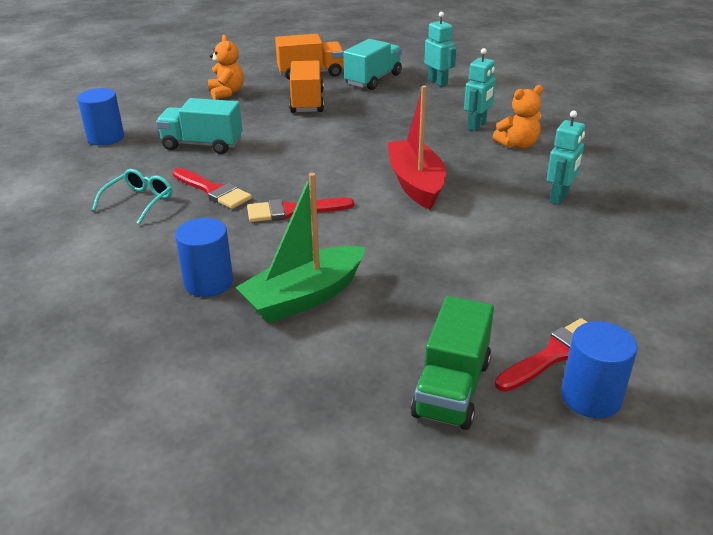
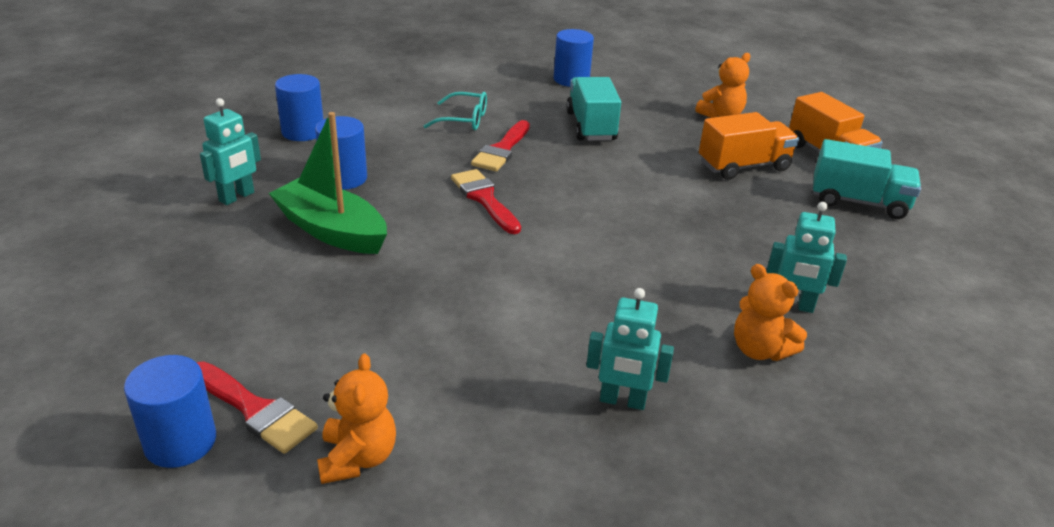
camera: 70 degrees right, 0 degrees up
(83, 303) = (303, 132): none -> blue cylinder
(416, 183) = (588, 270): red boat -> none
(437, 82) = (907, 256): turquoise robot -> turquoise robot (237, 197)
(452, 388) = (196, 337): green truck -> none
(610, 306) = (357, 458): none -> orange teddy bear

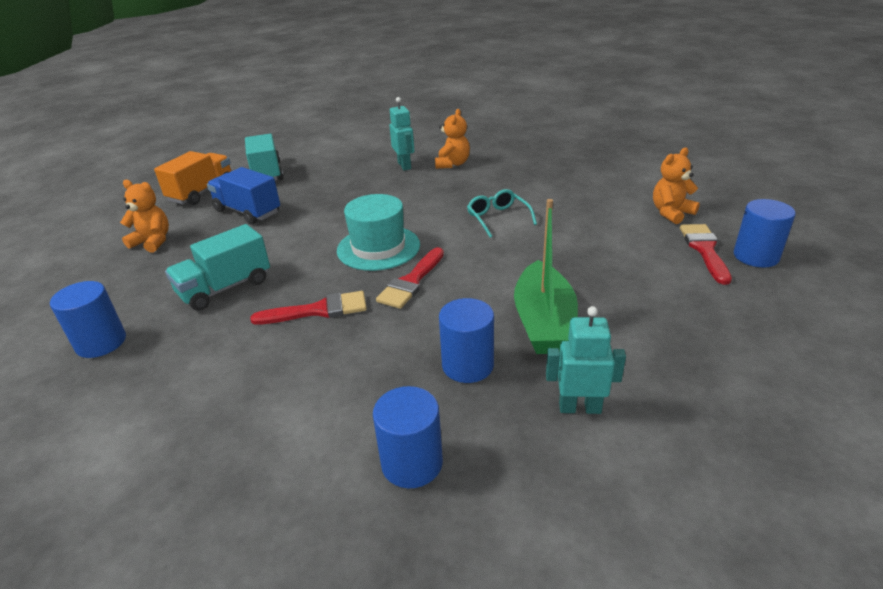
camera: 120 degrees left, 0 degrees up
(464, 120) = (271, 362): turquoise glasses -> turquoise glasses (498, 218)
(570, 205) = (378, 248): none -> turquoise hat
(622, 401) = (535, 178): turquoise robot -> none
(743, 166) = (247, 212): orange truck -> blue truck

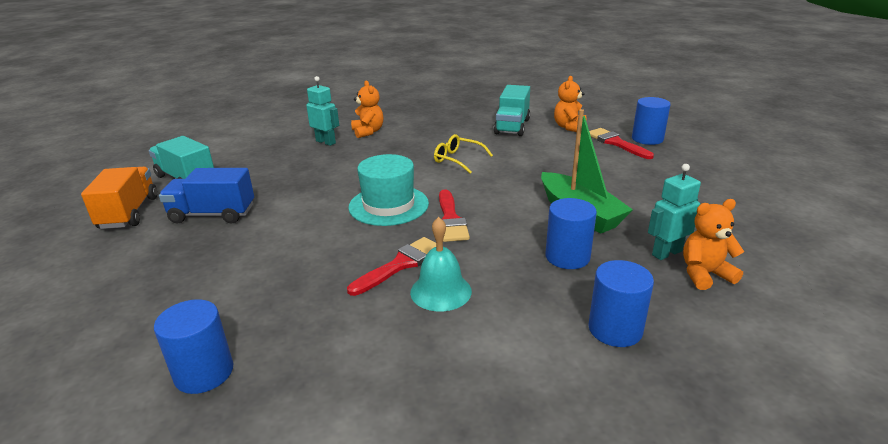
camera: 35 degrees left, 5 degrees down
(153, 242) = (131, 270): orange teddy bear -> orange teddy bear (704, 274)
(225, 288) = (282, 279): turquoise truck -> turquoise truck (512, 126)
(317, 350) = (441, 291): none -> turquoise bell
(498, 218) = (458, 159): turquoise glasses -> yellow glasses

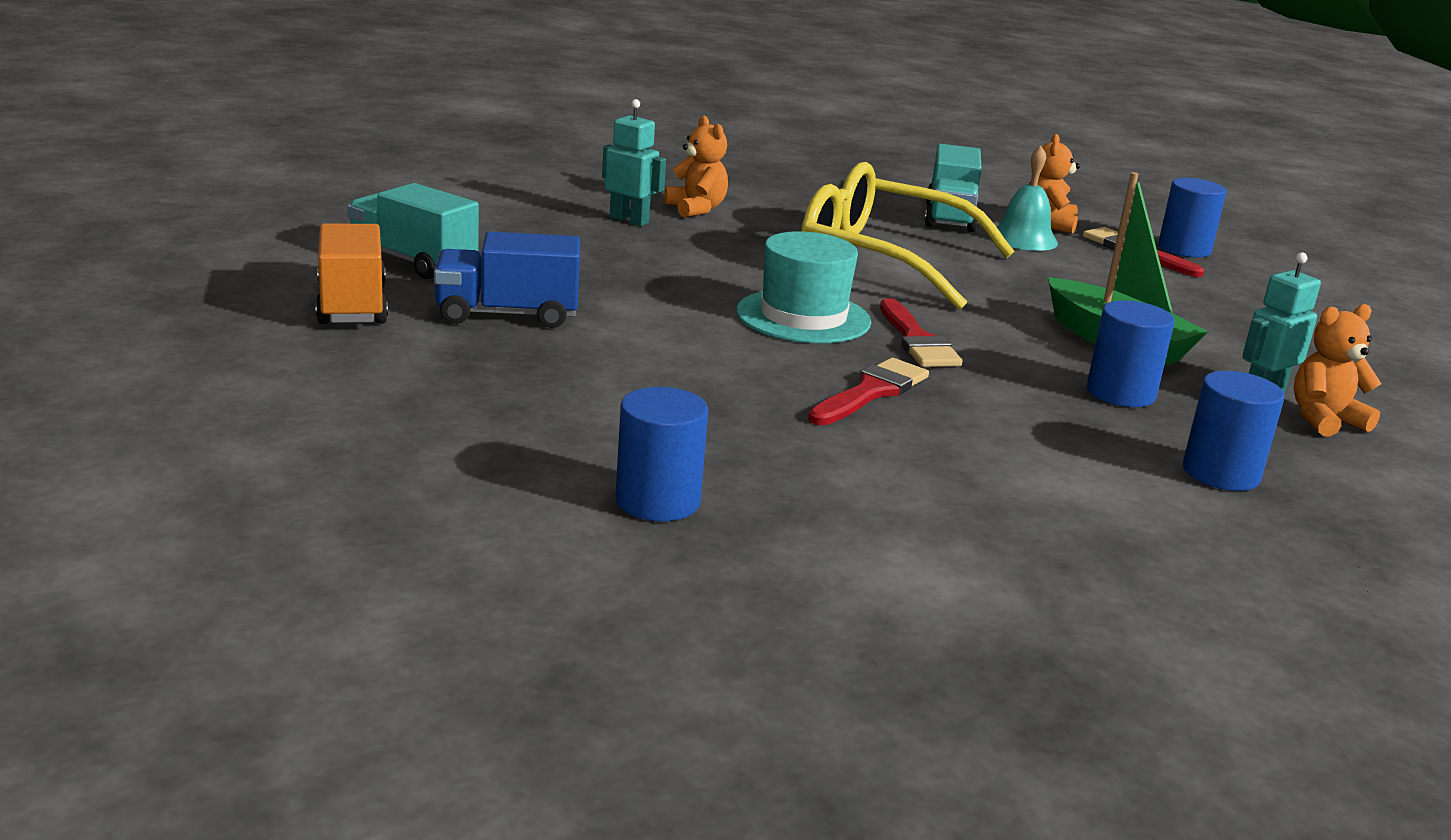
camera: 10 degrees left, 5 degrees down
(441, 291) = (951, 425): turquoise bell -> turquoise bell (1023, 239)
(458, 159) = (882, 260): yellow glasses -> yellow glasses, size x2.31

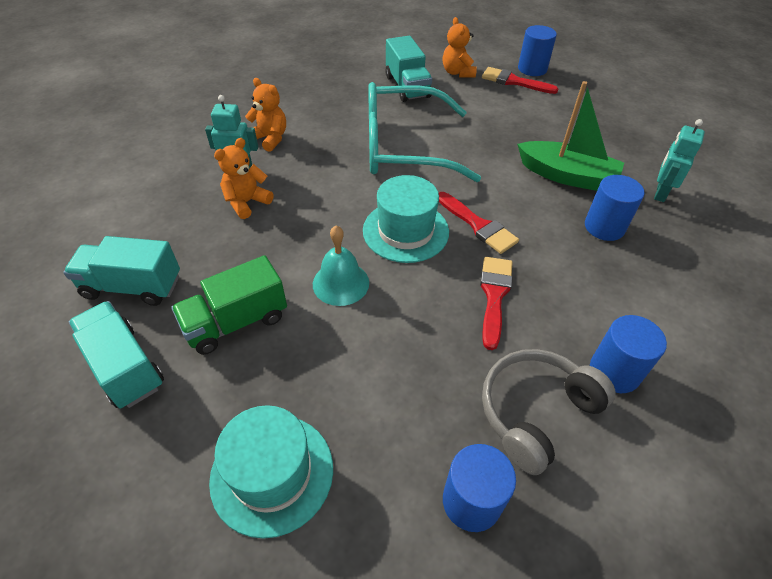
camera: 25 degrees left, 25 degrees up
(352, 305) = (125, 367): orange truck -> turquoise truck
(442, 411) = (272, 473): none -> turquoise hat
(507, 315) = (236, 322): blue truck -> green truck
(821, 479) = (536, 412): none -> grey headphones
(882, 260) = (404, 147): yellow glasses -> turquoise glasses
(1023, 239) = (456, 93): turquoise bell -> turquoise bell (341, 283)
(1220, 473) = (699, 282): blue cylinder -> blue cylinder (614, 371)
(1324, 420) = (700, 203): orange teddy bear -> orange teddy bear (247, 202)

